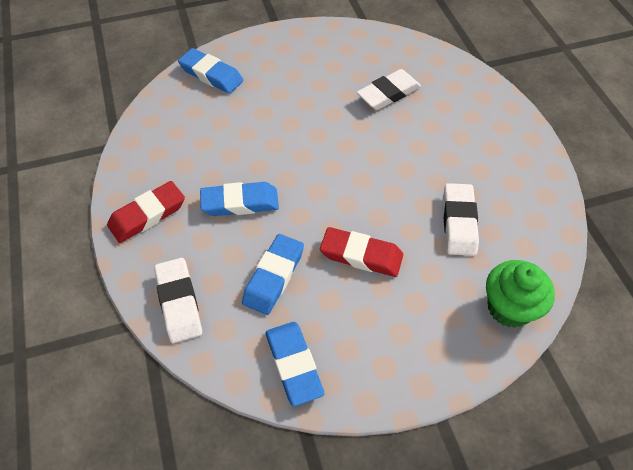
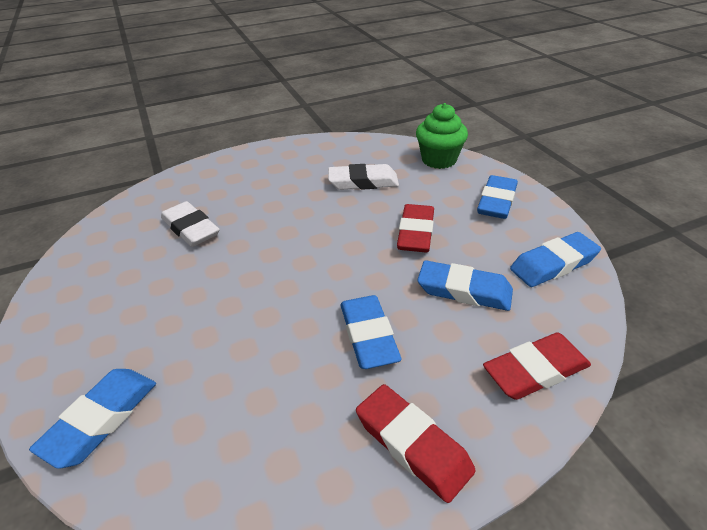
camera: 95 degrees left, 15 degrees down
(179, 302) = (535, 370): white eraser -> red eraser
(410, 346) = (496, 202): none -> blue eraser

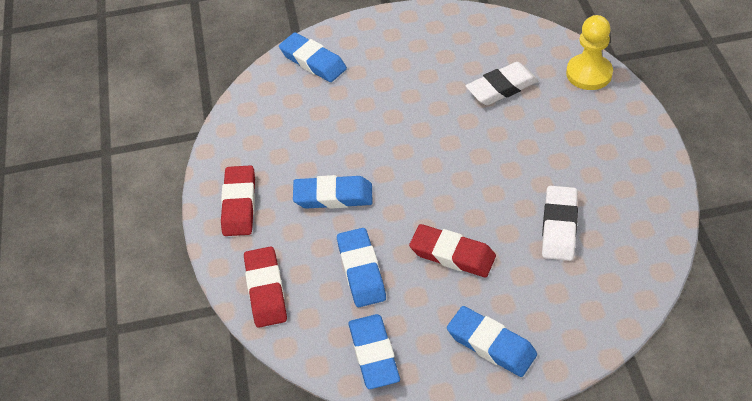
camera: 105 degrees right, 10 degrees up
(179, 182) = (589, 73): none -> yellow pawn
(412, 444) = (239, 204): red eraser -> red eraser turned 60 degrees counterclockwise
(439, 160) = (599, 314): green cupcake -> none
(464, 290) = (361, 271): blue eraser -> blue eraser turned 45 degrees counterclockwise

